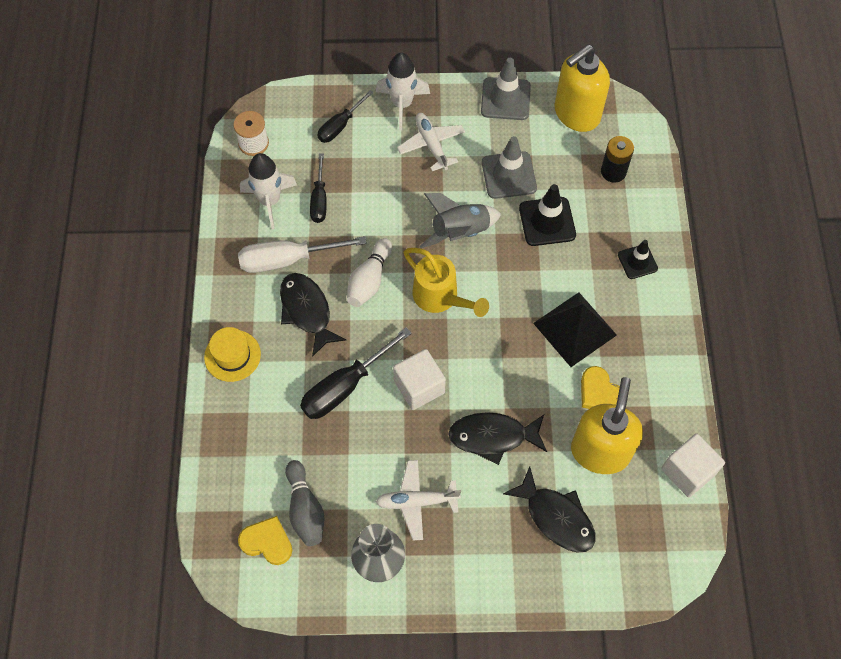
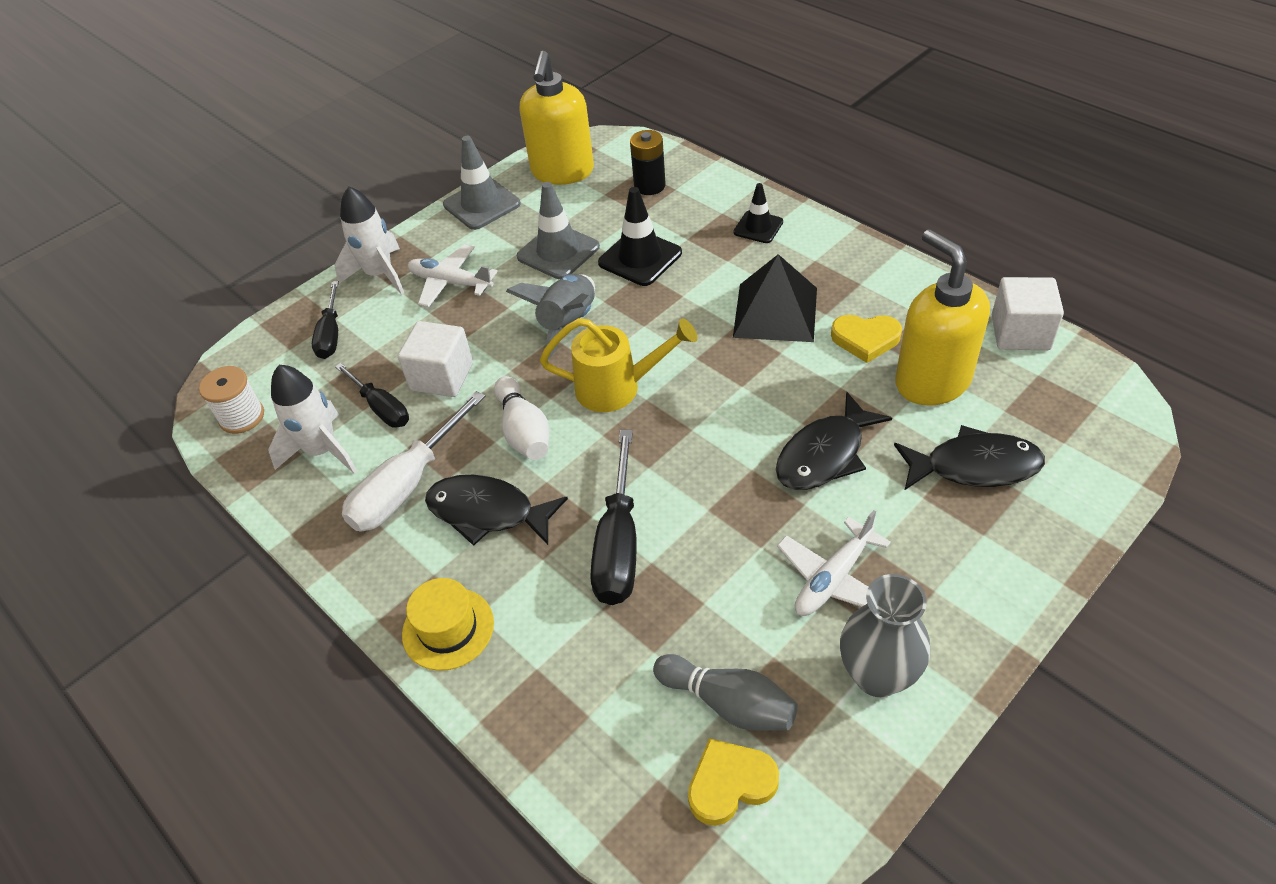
camera: 40 degrees left, 15 degrees down
(419, 387) = (696, 476): white cube -> white cube (442, 377)

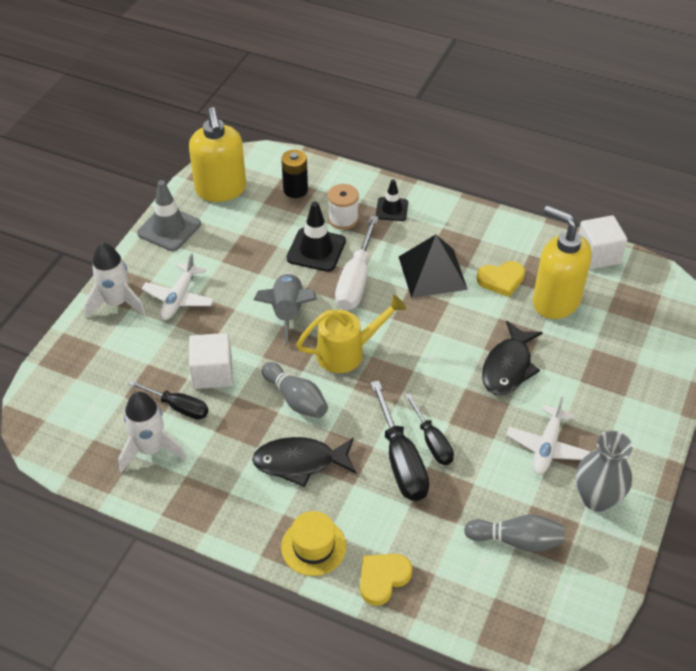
camera: 25 degrees left, 0 degrees up
(242, 417) = (69, 440): white spool -> white spool (343, 219)
(331, 334) = (104, 359): black screwdriver -> black screwdriver (432, 441)
(407, 485) = (230, 458): white screwdriver -> white screwdriver (356, 280)
(450, 283) = (179, 298): white plane -> white plane turned 75 degrees counterclockwise
(524, 431) = (296, 399): white bowling pin -> grey bowling pin
(558, 252) = (251, 257): grey traffic cone -> none
(730, 783) = (538, 586): yellow heart -> yellow heart (383, 578)
(974, 466) = (603, 353): black fish -> none

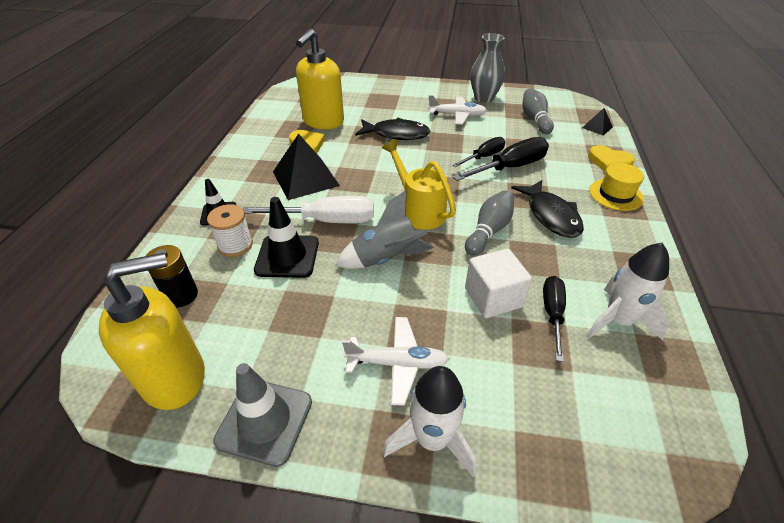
camera: 105 degrees left, 5 degrees down
(475, 614) = (597, 127): none -> black pyramid
(598, 255) = (270, 110): white cube -> none

